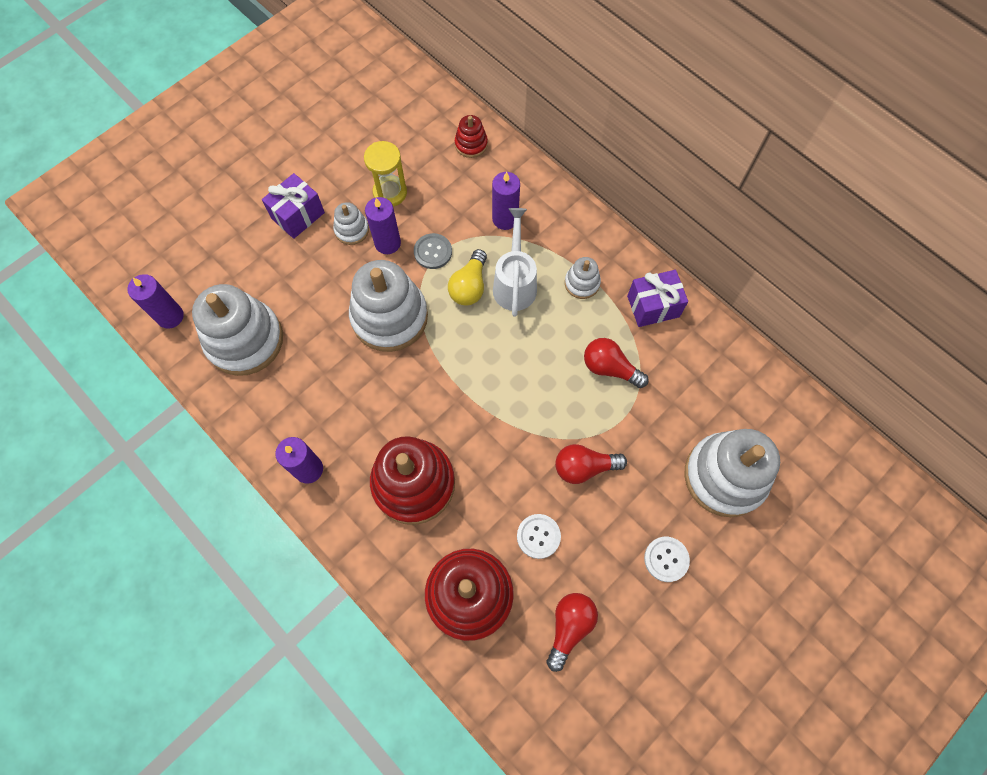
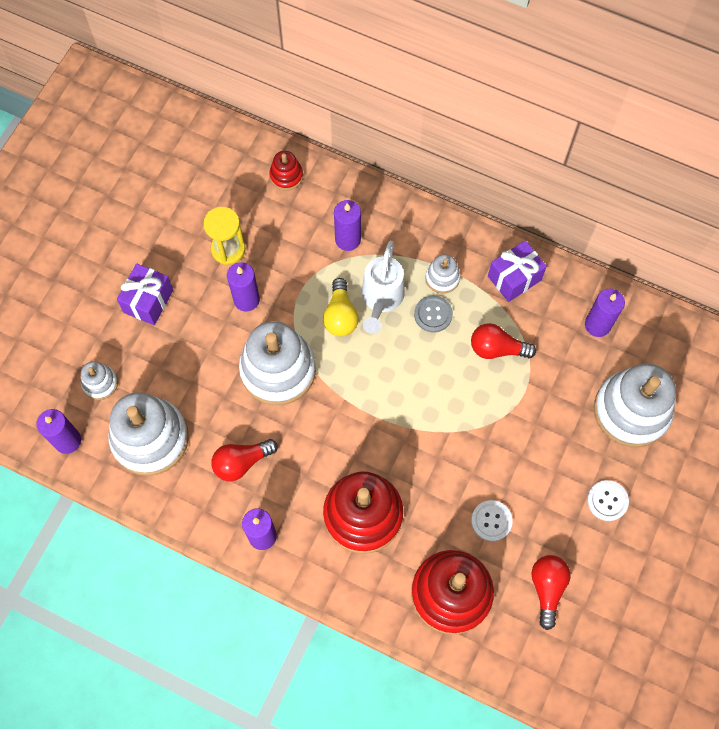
camera: 20 degrees left, 0 degrees up
(352, 230) = (207, 298): white stacking toy -> white stacking toy (100, 383)
(433, 252) = (293, 294): grey button -> grey button (433, 314)
(515, 283) = (381, 299): white watering can -> white watering can turned 150 degrees counterclockwise
(584, 467) = (508, 446): red light bulb -> red light bulb (241, 462)
(721, 379) = (597, 325): none -> purple candle

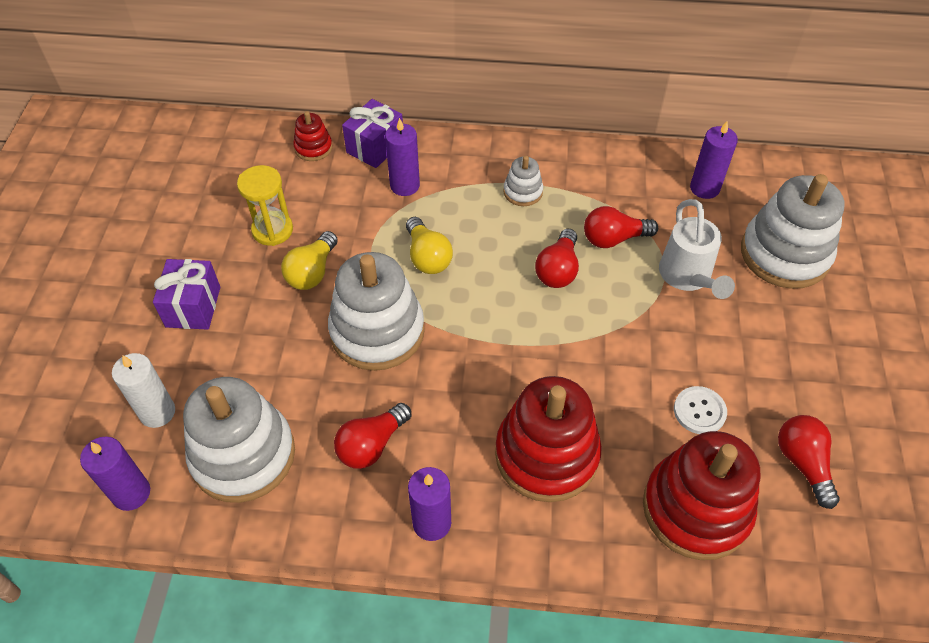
camera: 20 degrees left, 15 degrees down
(100, 383) = (157, 412): white stacking toy -> white candle
(246, 299) = (312, 272): purple candle -> yellow light bulb
(381, 299) = (466, 228): white watering can -> white watering can (687, 277)
(433, 314) = (529, 227): grey button -> none
(438, 363) = (558, 270): none -> red light bulb
(514, 278) = (598, 172): purple gift -> purple gift (375, 147)
(607, 501) = (813, 348): white button -> none

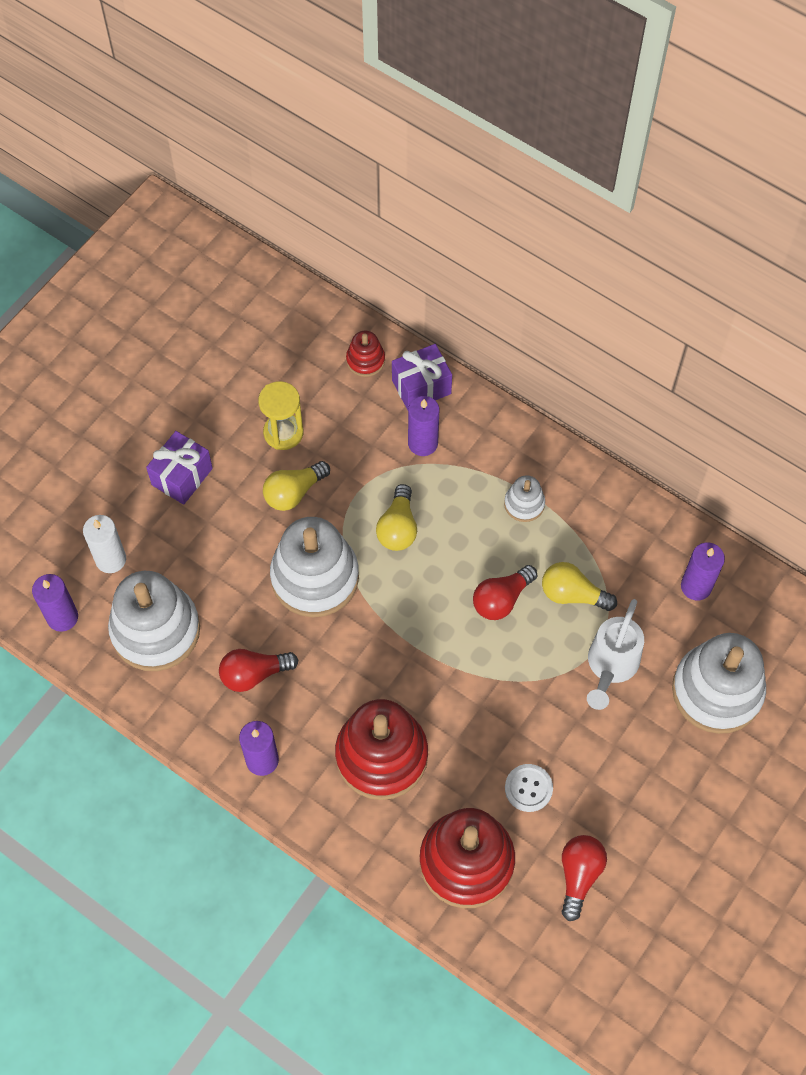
camera: 30 degrees right, 10 degrees up
(613, 239) = (572, 594): red light bulb -> yellow light bulb

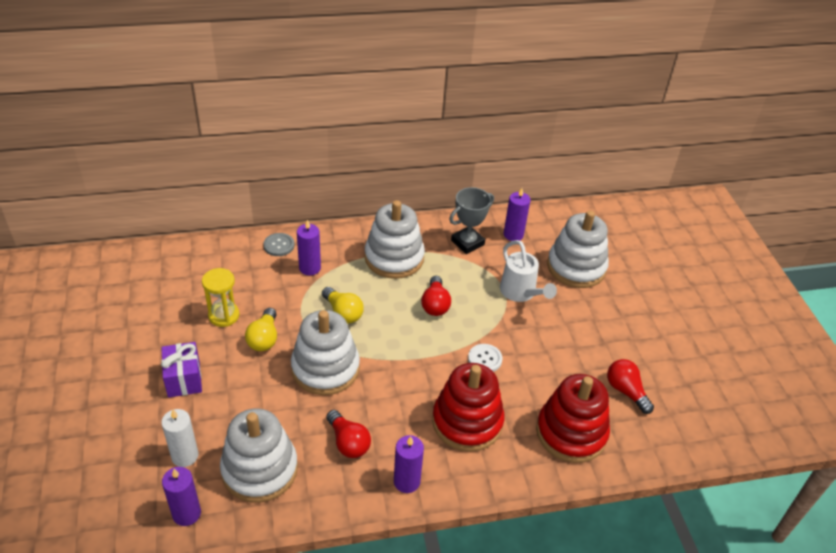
camera: 50 degrees left, 20 degrees down
(254, 674) = (348, 442): red light bulb -> red light bulb turned 60 degrees counterclockwise
(365, 360) = (233, 253): red stacking toy -> none
(421, 387) = (279, 245): purple gift -> grey button
(524, 504) = (394, 258): white stacking toy -> white stacking toy, size x2.13
(528, 788) = (554, 374): white button -> white button (485, 359)
(572, 594) = (465, 277): yellow light bulb -> none
(629, 552) = (467, 242): none -> grey trophy

